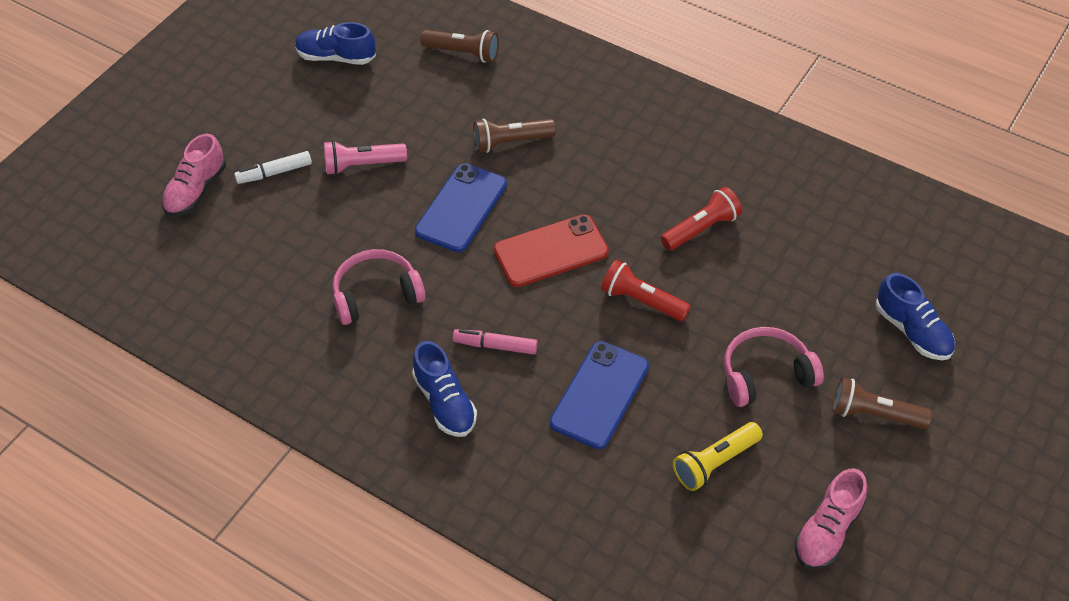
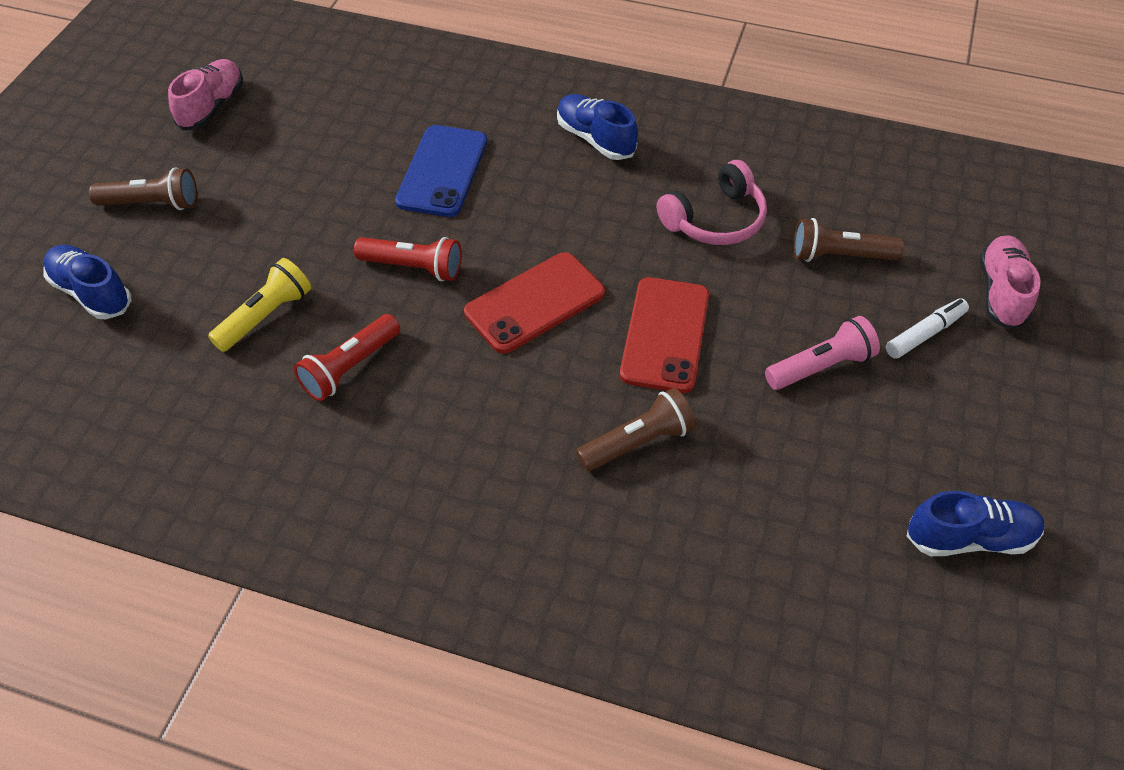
camera: 165 degrees right, 0 degrees up
(461, 208) = (665, 335): blue phone -> red phone
(463, 53) = (777, 592): brown flashlight -> brown flashlight (839, 256)
(495, 346) = (564, 195): pink marker -> none
(714, 463) = (319, 137): yellow flashlight -> yellow flashlight (266, 316)
(766, 374) = (267, 219): pink headphones -> none

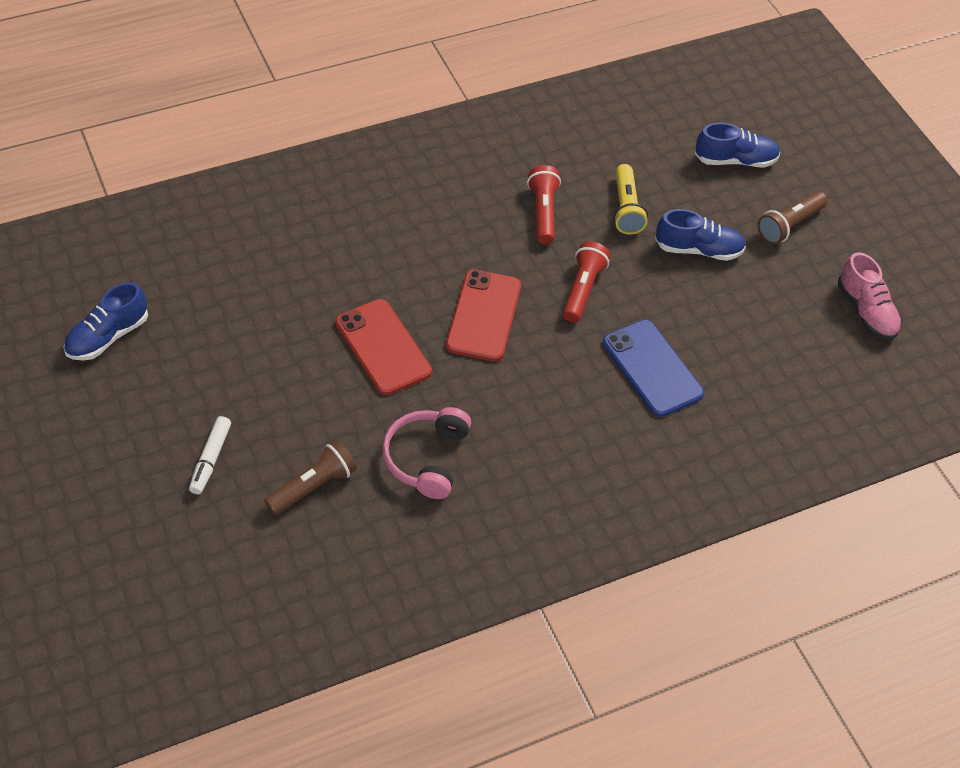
camera: 135 degrees right, 0 degrees up
(413, 268) = (583, 289): red flashlight -> red flashlight turned 135 degrees clockwise
(595, 139) = (581, 472): blue shoe -> blue shoe (698, 250)
(638, 442) = (340, 273): brown flashlight -> none
(821, 367) = (266, 389): pink flashlight -> none
(1001, 292) = (173, 533): pink shoe -> none

